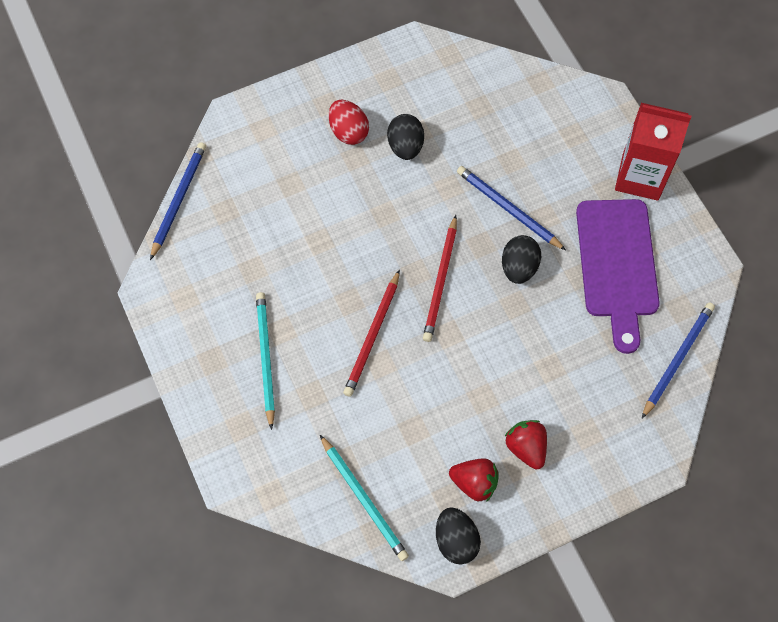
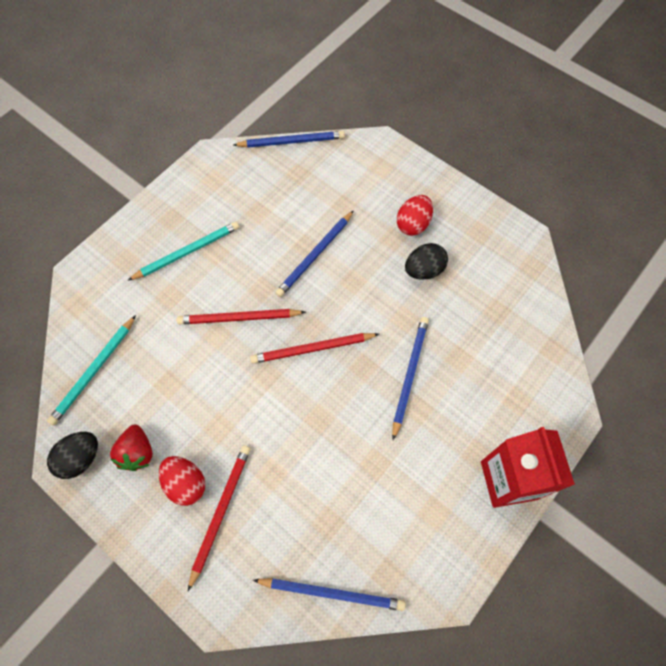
camera: 65 degrees right, 0 degrees up
(336, 235) = (315, 255): none -> blue pencil
(519, 267) = (356, 407): black egg -> none
(526, 448) = (186, 483): red strawberry -> red egg
(568, 426) = (220, 513): none -> red pencil
(617, 265) = (403, 494): purple cutting board -> none

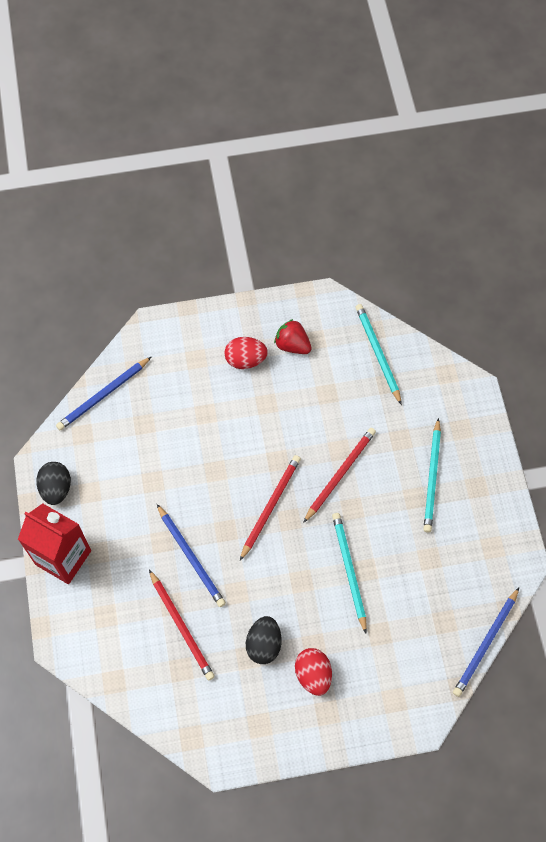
camera: 130 degrees right, 0 degrees up
(80, 458) = (318, 310): black egg -> black egg (56, 488)
(220, 513) = (208, 367): red pencil -> red pencil (181, 626)
(315, 255) = (349, 571): blue pencil -> turquoise pencil

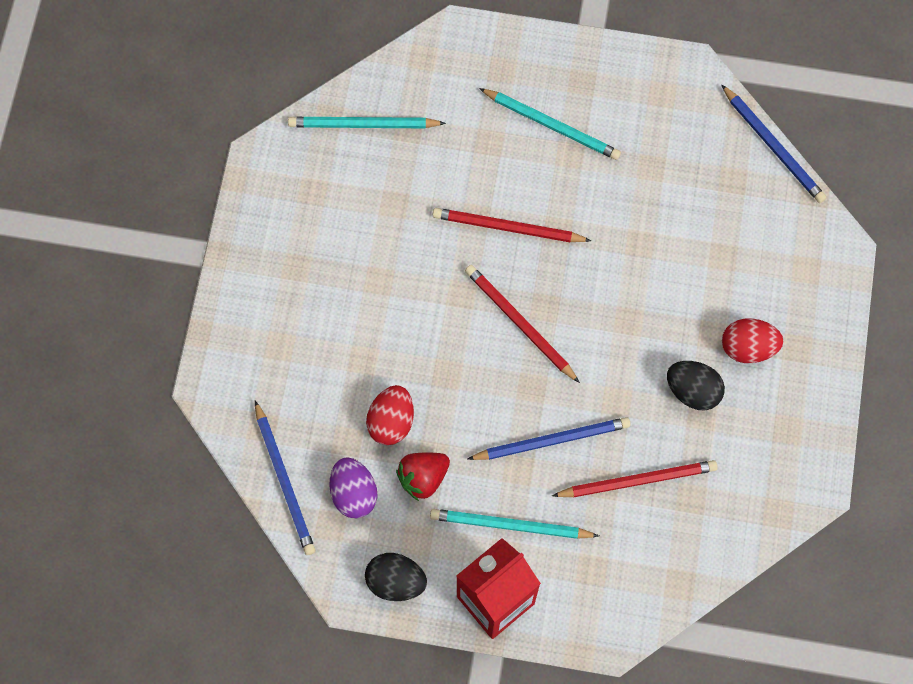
camera: 70 degrees left, 5 degrees up
(109, 441) = (354, 493): none -> purple egg
(245, 360) = (306, 285): red egg -> red egg (391, 421)
(292, 345) = (309, 221): red strawberry -> red strawberry (423, 478)
(339, 474) = (508, 228): red pencil -> red pencil turned 45 degrees counterclockwise
(349, 571) = (635, 262): turquoise pencil -> turquoise pencil (511, 526)

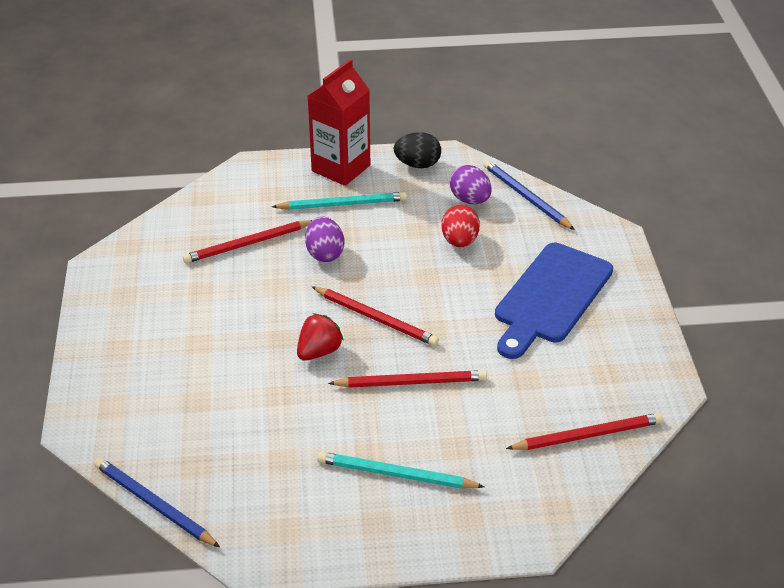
camera: 165 degrees right, 30 degrees down
(324, 307) = (550, 297): none -> blue cutting board
(363, 125) = (587, 435): turquoise pencil -> red pencil
(423, 478) = (420, 216): red strawberry -> red strawberry (319, 351)
(551, 440) = (325, 254): blue pencil -> purple egg
(692, 391) = (211, 303): black egg -> none
(747, 347) = (164, 340): red egg -> none

